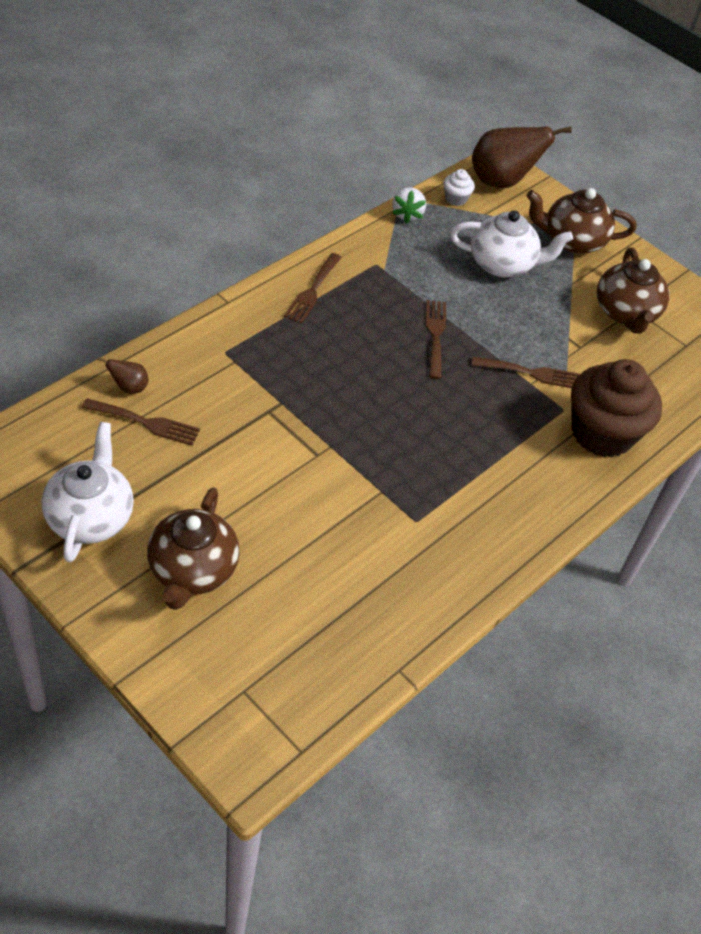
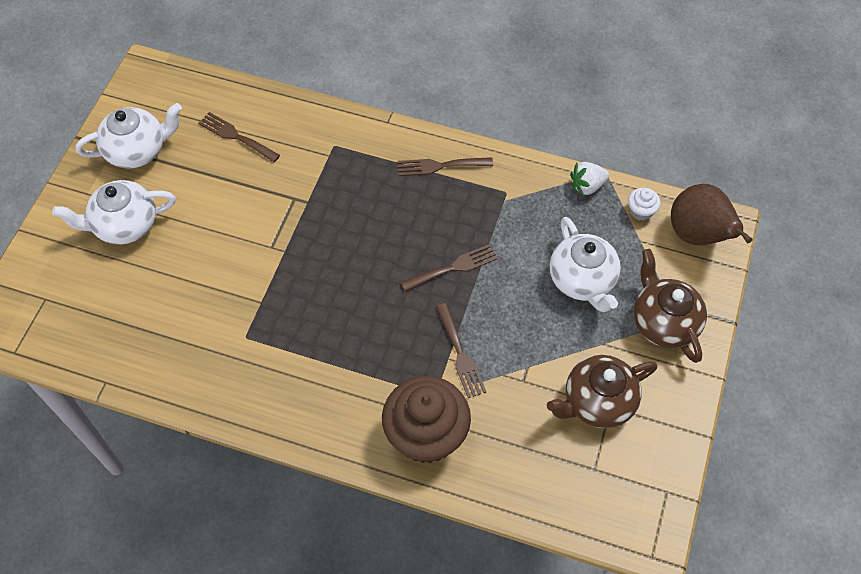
camera: 70 degrees right, 10 degrees up
(129, 388) = (261, 111): brown pear -> none
(146, 422) = (236, 136): brown fork -> brown fork turned 135 degrees clockwise
(192, 570) = (125, 225): brown teapot -> white teapot

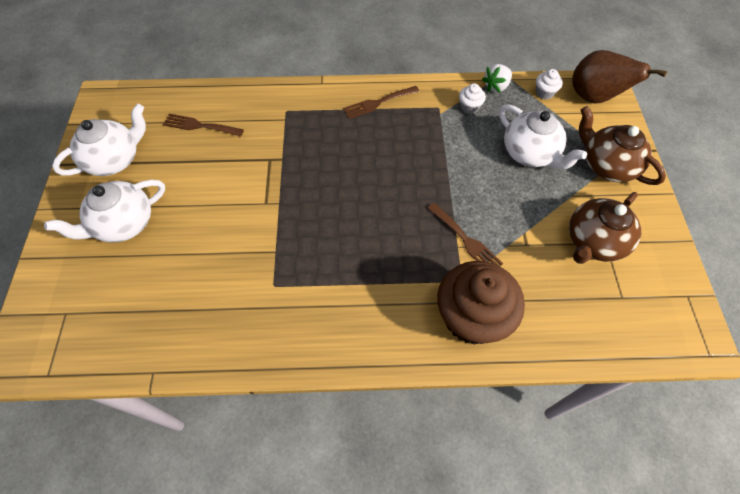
camera: 20 degrees left, 0 degrees up
(453, 267) = (426, 174): brown fork -> none
(542, 202) = (469, 107): none -> white cupcake

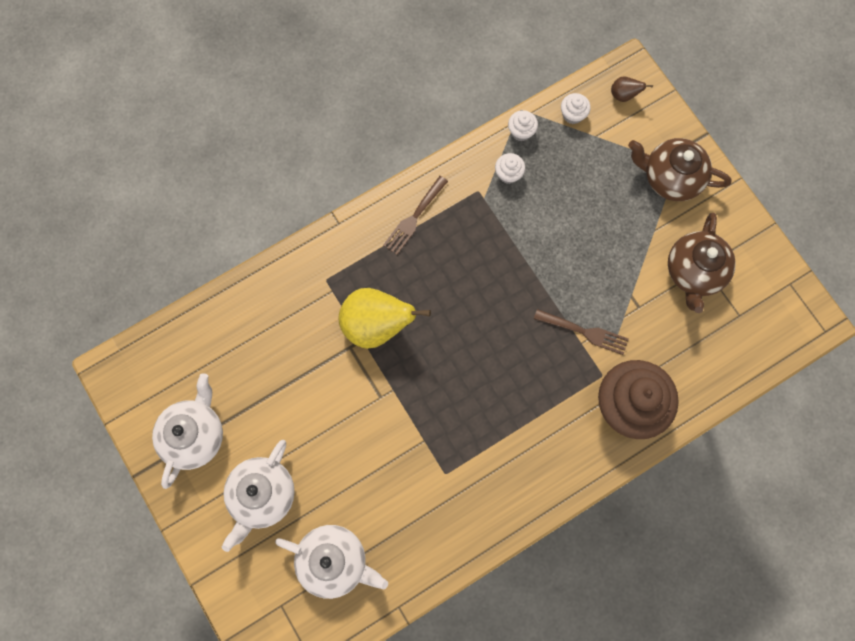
camera: 30 degrees left, 15 degrees up
(200, 126) = (250, 347): brown fork -> none
(300, 154) = (376, 325): none -> yellow pear
(496, 86) = (521, 131): white strawberry -> white cupcake
(530, 153) = (595, 202): white teapot -> white teapot (334, 561)
(594, 98) = (623, 95): brown pear -> brown pear, size x0.44

